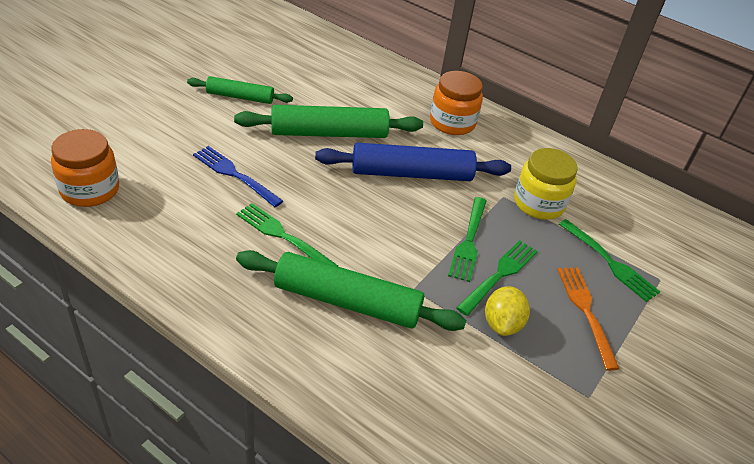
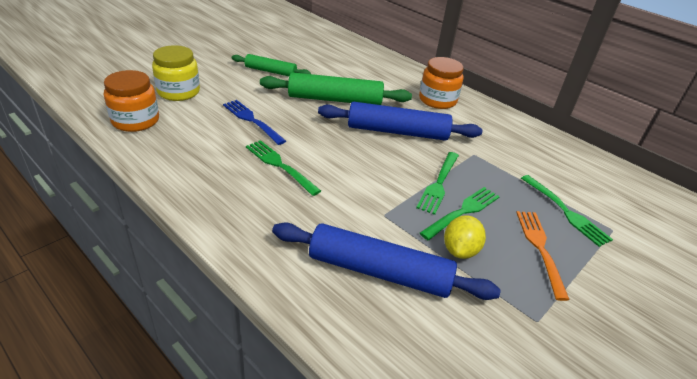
camera: 10 degrees right, 5 degrees down
(347, 301) = (323, 218): green rolling pin -> none
(420, 360) = (379, 271): none -> blue rolling pin
(539, 203) = (504, 162): yellow jar -> yellow jar (178, 92)

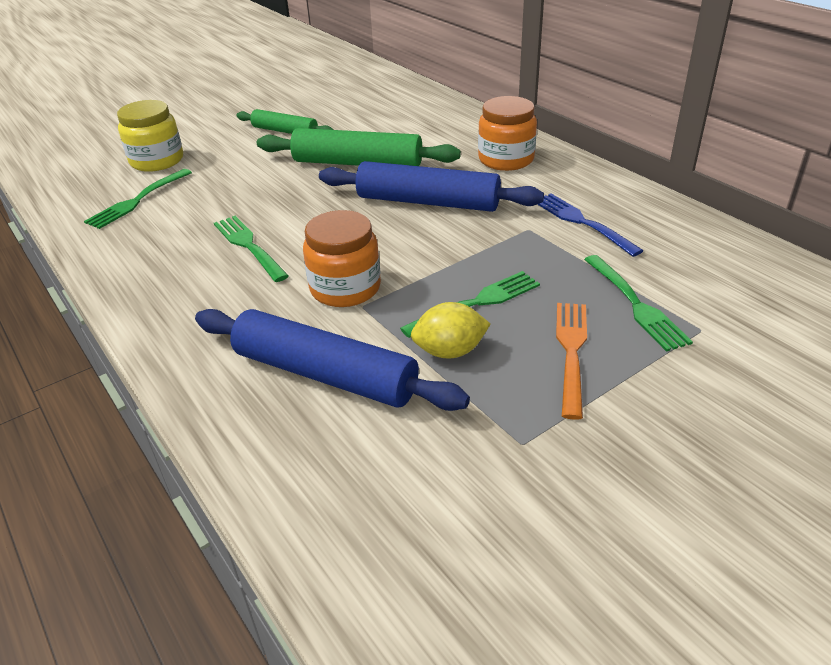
camera: 15 degrees right, 0 degrees up
(135, 121) = (91, 196): orange jar -> orange jar (345, 288)
(252, 120) = (235, 192): blue fork -> blue fork (582, 222)
(439, 184) = (458, 267): green fork -> green fork (137, 200)
(460, 250) = (450, 351): yellow lemon -> yellow lemon turned 45 degrees clockwise

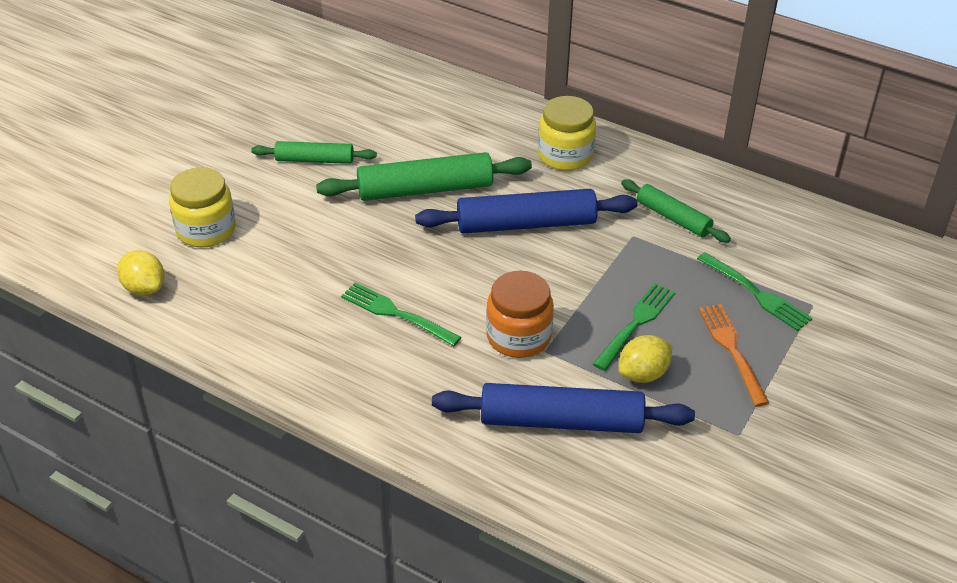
camera: 25 degrees left, 5 degrees up
(71, 189) = (144, 288): none -> yellow lemon
(137, 200) = (234, 286): green fork -> none
(506, 159) = (565, 155): orange jar -> yellow jar
(582, 222) = (673, 218): blue fork -> green rolling pin

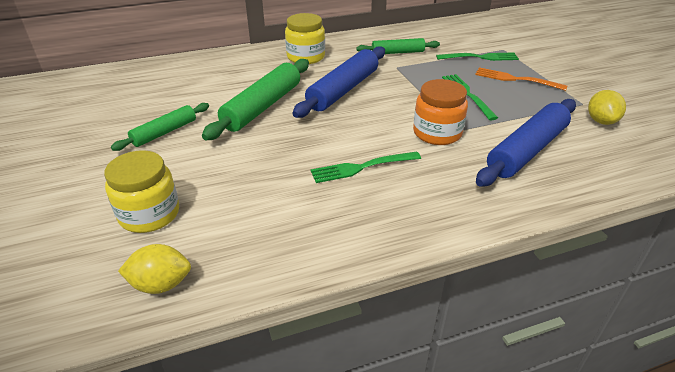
camera: 50 degrees left, 5 degrees down
(643, 374) = (510, 109): yellow lemon -> yellow lemon (601, 121)

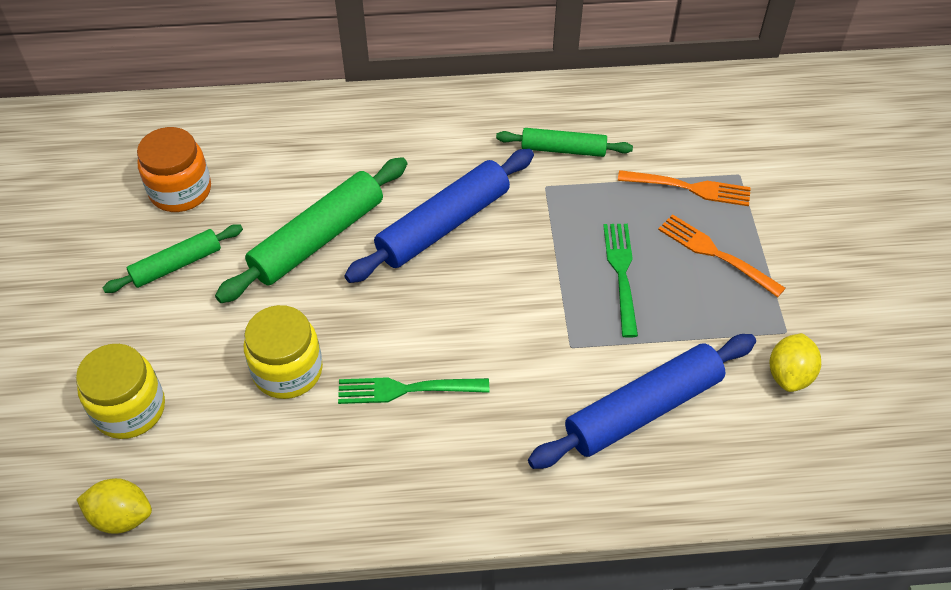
camera: 15 degrees right, 15 degrees up
(306, 57) = (417, 133): yellow jar -> yellow jar (287, 370)
(437, 133) = (536, 346): orange jar -> orange jar (180, 190)
(480, 57) = (689, 188): green fork -> orange fork

